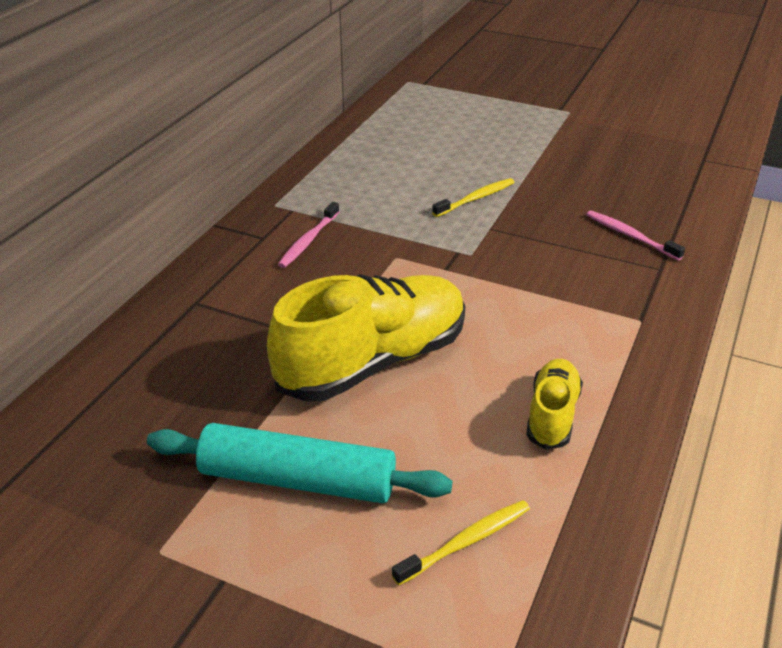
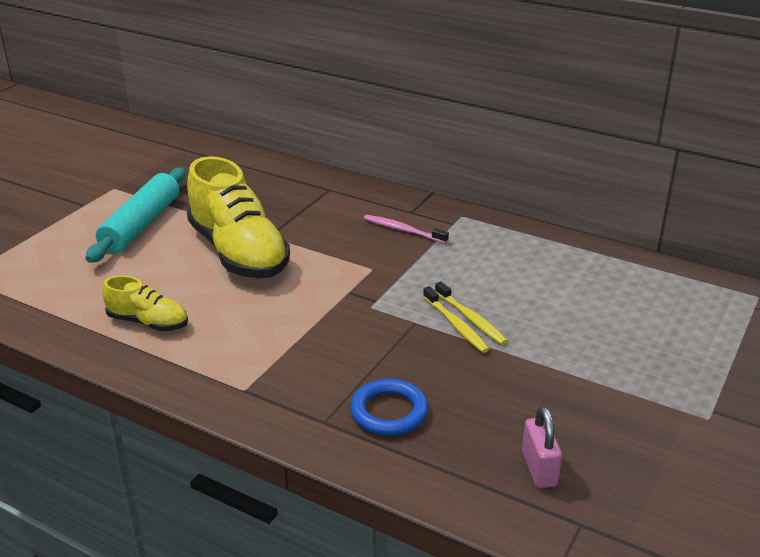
camera: 95 degrees right, 5 degrees down
(466, 542) = (60, 276): yellow toothbrush -> yellow toothbrush (456, 325)
(630, 236) = (389, 412): pink toothbrush -> blue ring
(660, 172) = (539, 469): none -> pink padlock

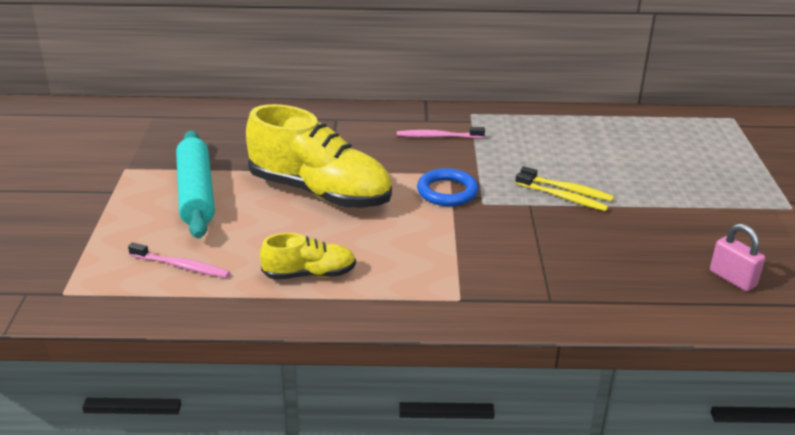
camera: 30 degrees left, 0 degrees up
(63, 283) = (181, 266): none -> pink toothbrush
(389, 412) = (589, 276): blue ring -> blue ring (447, 191)

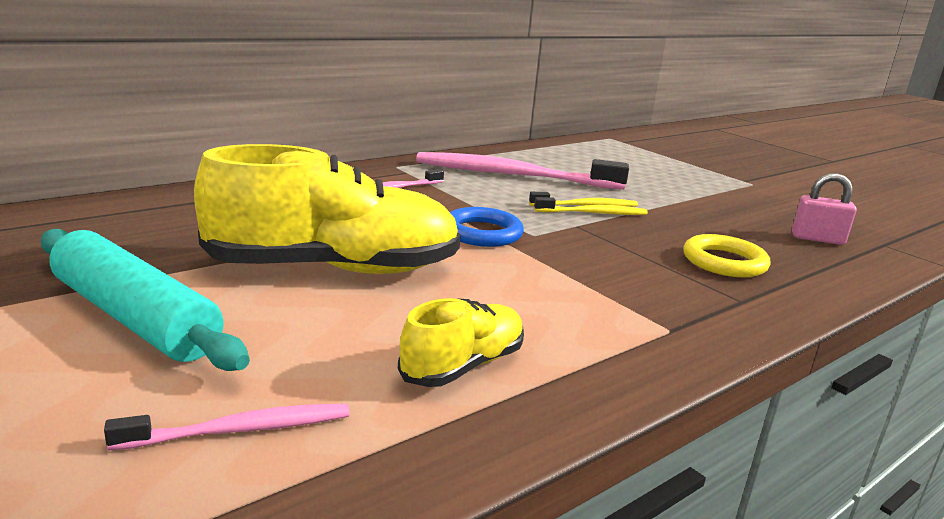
camera: 40 degrees left, 10 degrees down
(555, 143) = (514, 175): none -> pink toothbrush
(596, 269) = (724, 262): none -> yellow ring

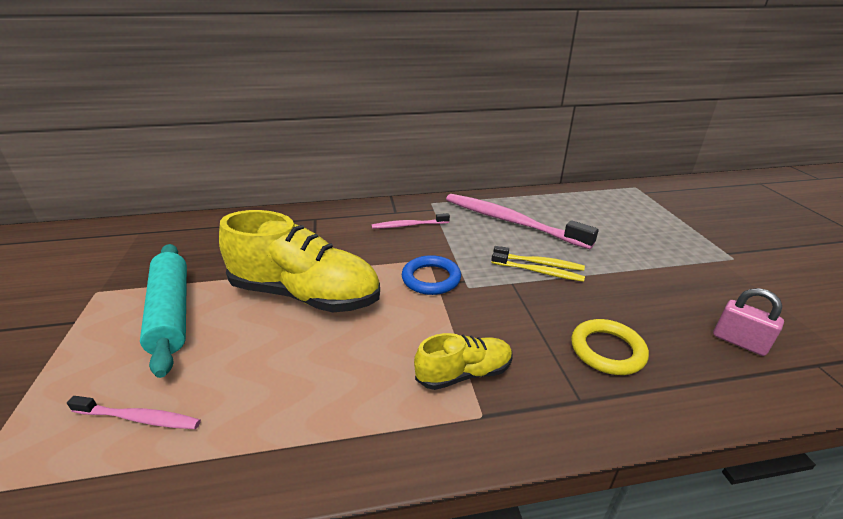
camera: 30 degrees right, 10 degrees up
(463, 366) = (300, 405): yellow shoe -> yellow shoe (464, 373)

